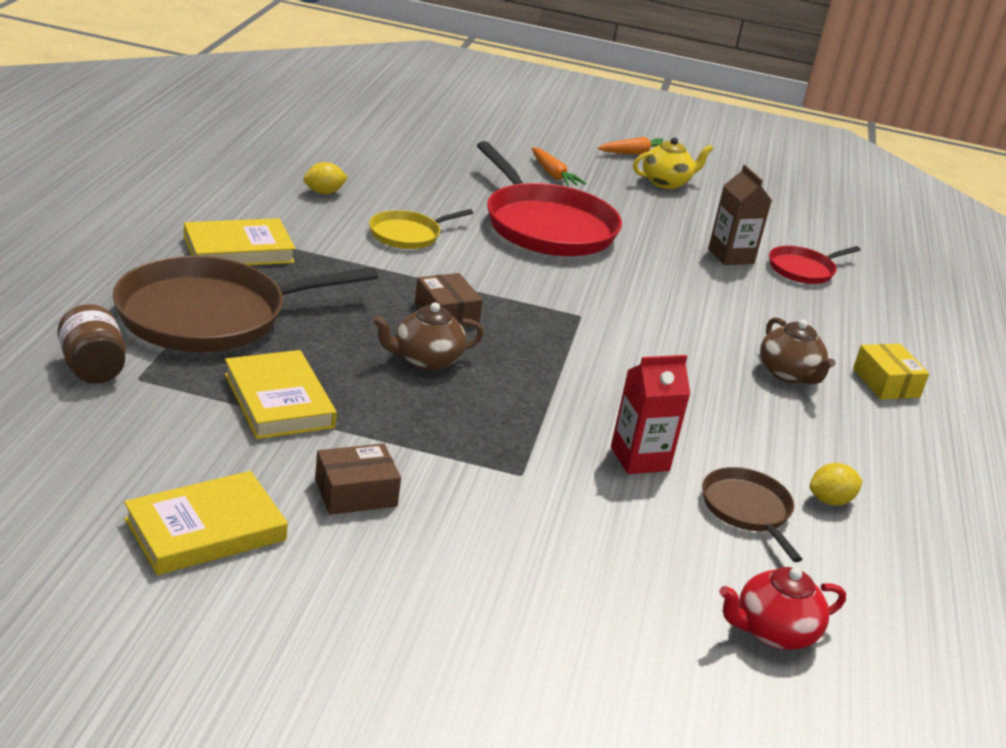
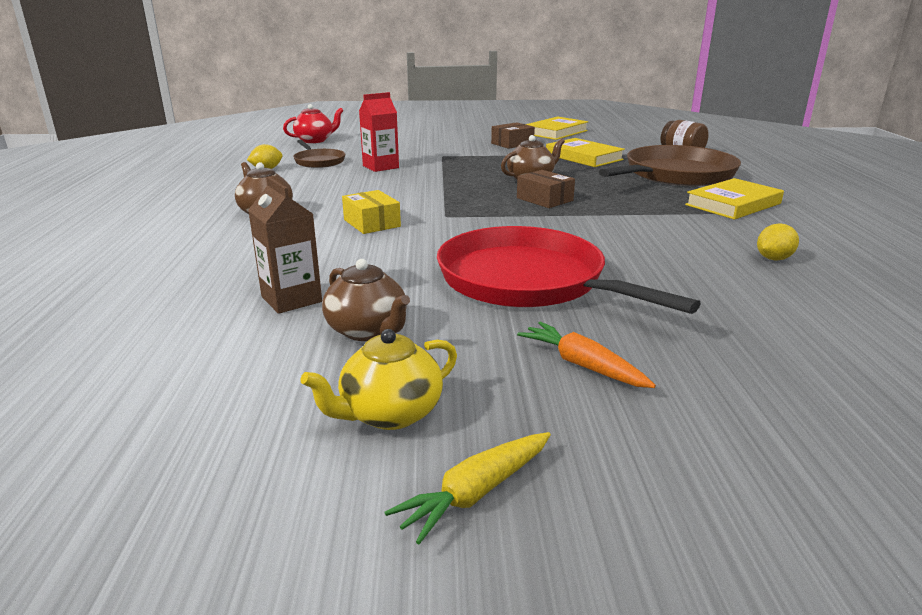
camera: 170 degrees right, 5 degrees down
(408, 234) = (643, 240): yellow pan -> none
(634, 153) = (476, 493): orange carrot -> yellow carrot
(675, 222) = (368, 331): none -> brown teapot
(803, 269) = (191, 305): red pan -> none
(886, 383) = (175, 221): yellow box -> yellow box (371, 223)

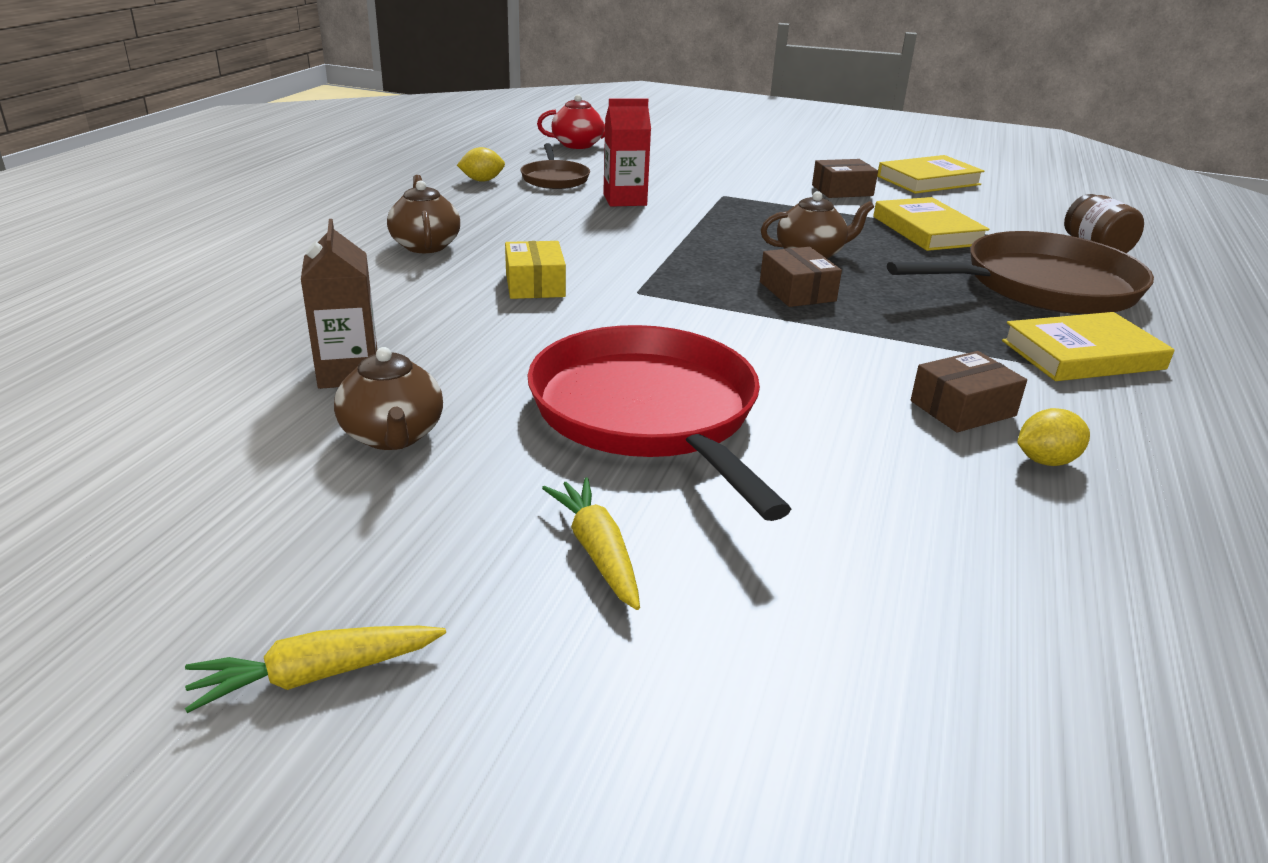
camera: 20 degrees right, 5 degrees up
(389, 414) = (318, 549): yellow teapot -> none
(583, 365) = (597, 552): orange carrot -> yellow carrot
(703, 242) = (962, 408): none -> brown box

